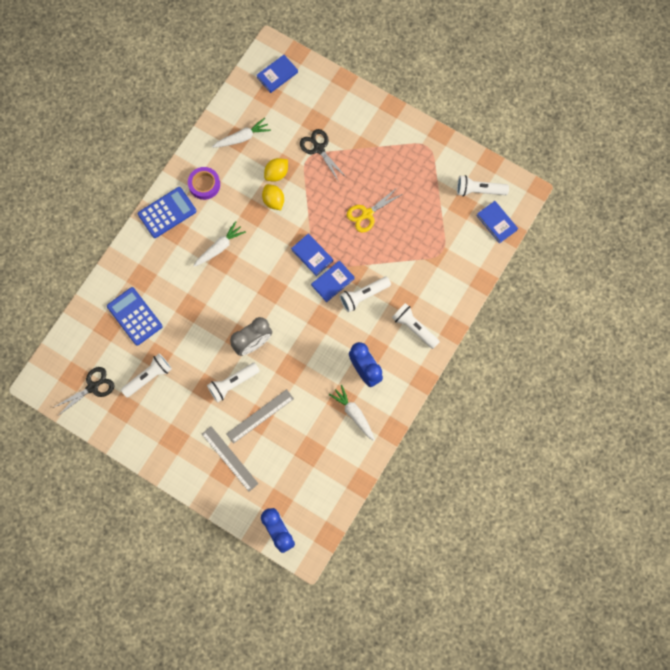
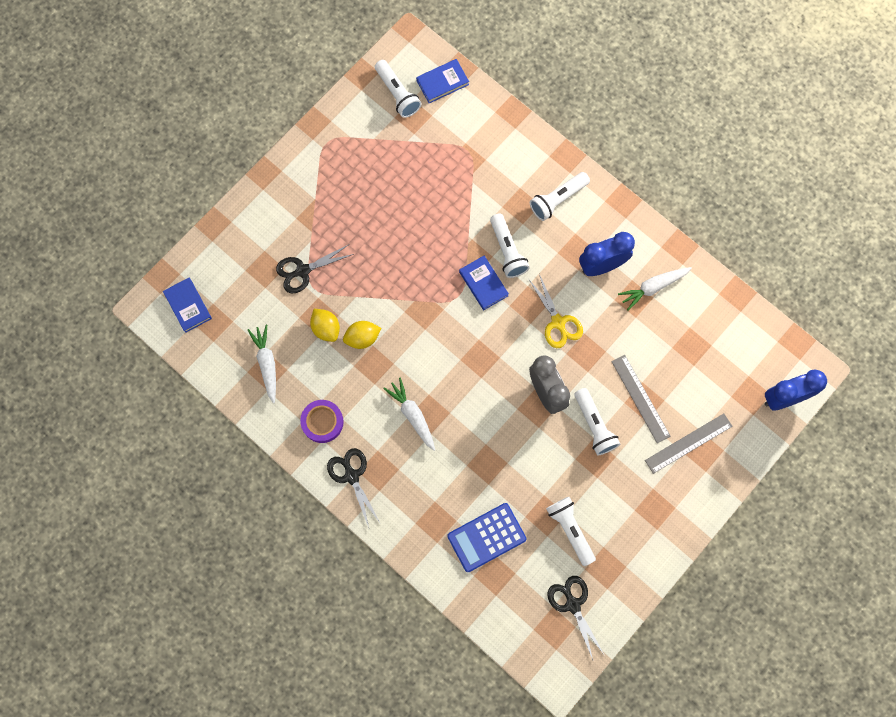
camera: 80 degrees left, 0 degrees up
(167, 212) = (352, 476): blue calculator -> black scissors
(312, 255) = (444, 303): blue book -> none
(367, 214) = (402, 228): yellow scissors -> yellow scissors (558, 322)
(479, 190) = (397, 94): white flashlight -> white flashlight turned 45 degrees counterclockwise

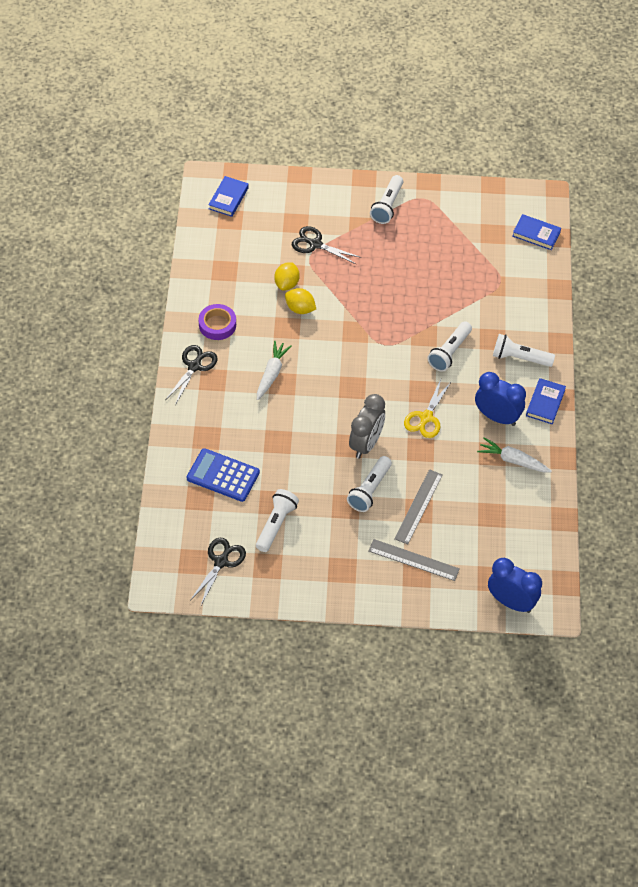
camera: 50 degrees right, 20 degrees down
(266, 364) = (229, 267): white carrot -> none
(397, 94) = (500, 214): white flashlight -> white flashlight (387, 206)
(483, 284) = (410, 354): blue book -> blue book (545, 403)

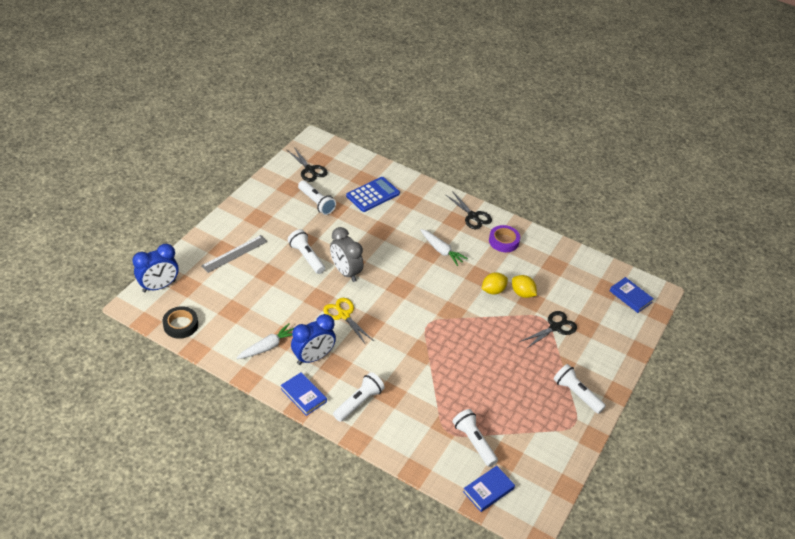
camera: 115 degrees right, 10 degrees down
(418, 506) = (273, 275): grey ruler -> none
(449, 352) = (395, 359): white flashlight -> white flashlight (474, 442)
(544, 550) = (181, 325): none -> black tape

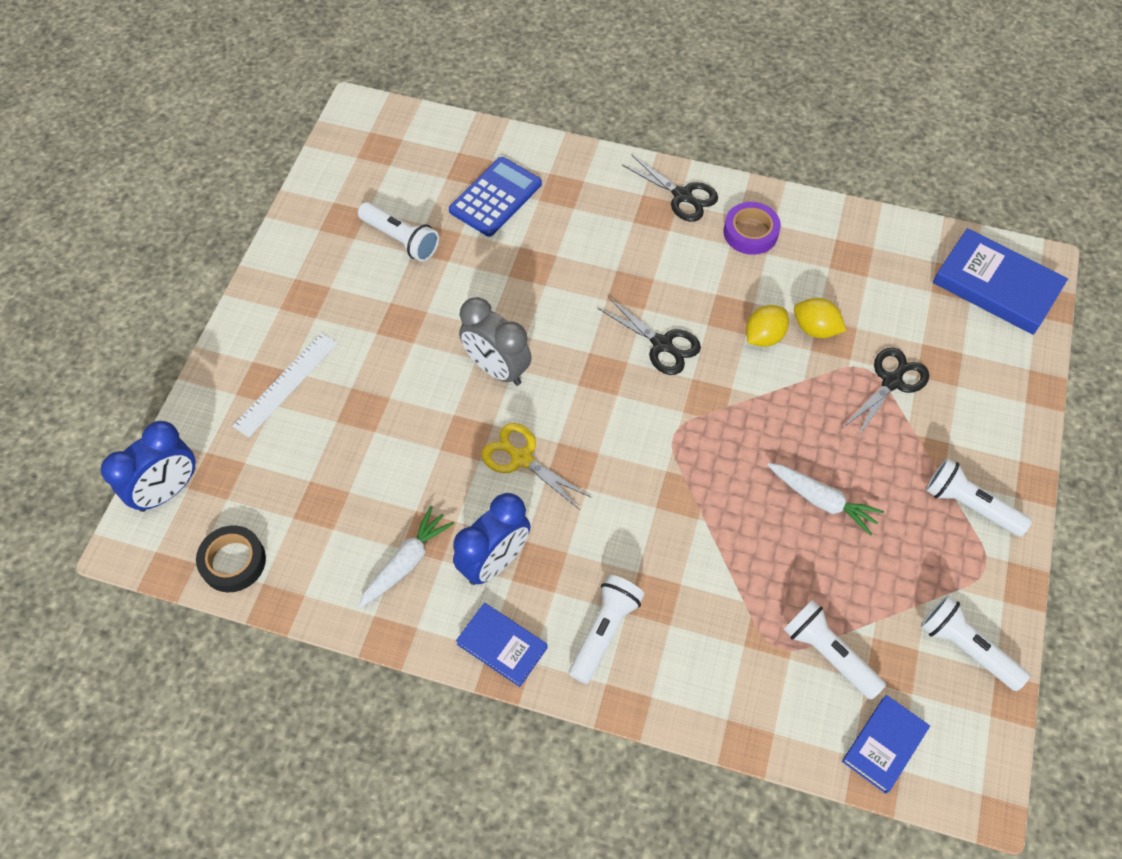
camera: 10 degrees left, 15 degrees up
(234, 253) = (286, 384): grey ruler -> white ruler
(306, 257) = (418, 356): white flashlight -> white flashlight (966, 648)
(309, 170) = (367, 174): black scissors -> black scissors (662, 344)
(441, 250) = (650, 280): white carrot -> white carrot (822, 501)
(630, 296) = (996, 286): blue book -> blue book, size x1.67

